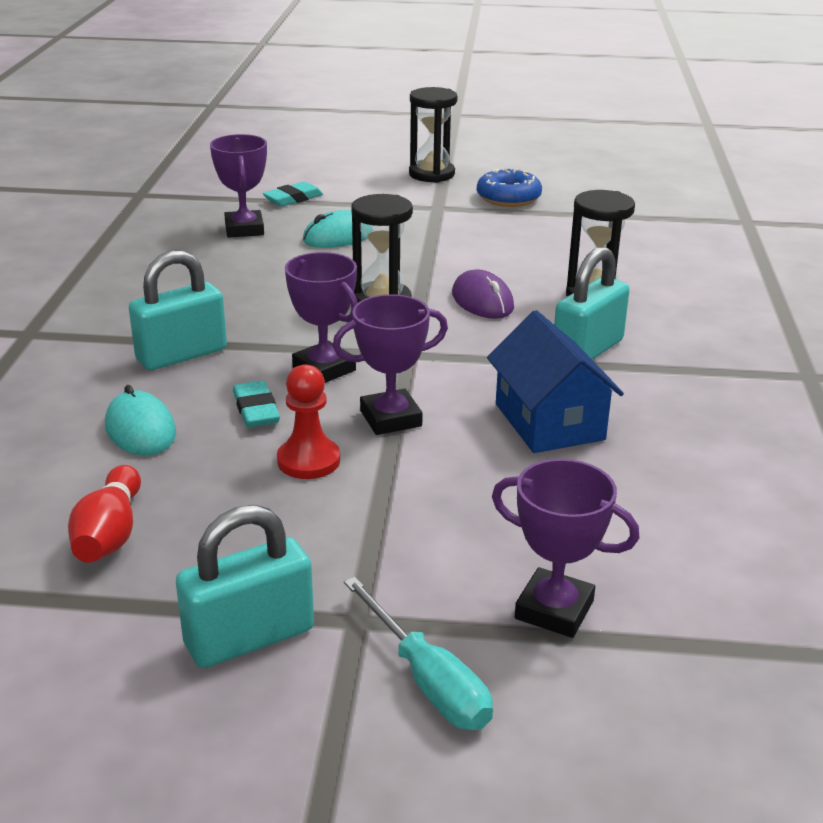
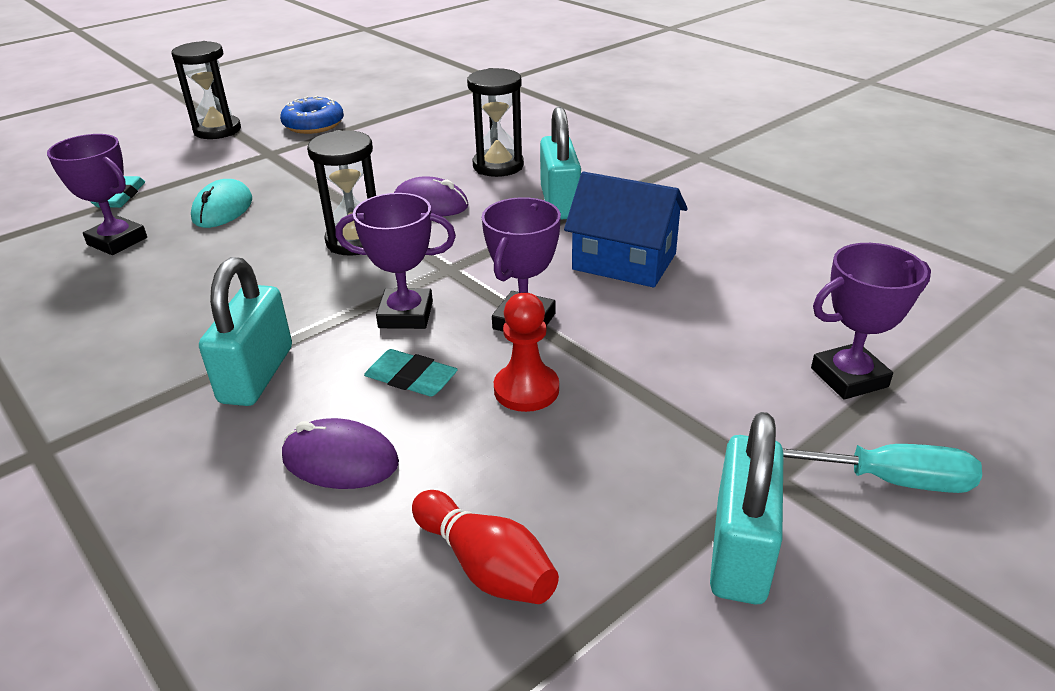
camera: 45 degrees left, 5 degrees up
(140, 430) = (340, 460): turquoise mouse -> purple mouse

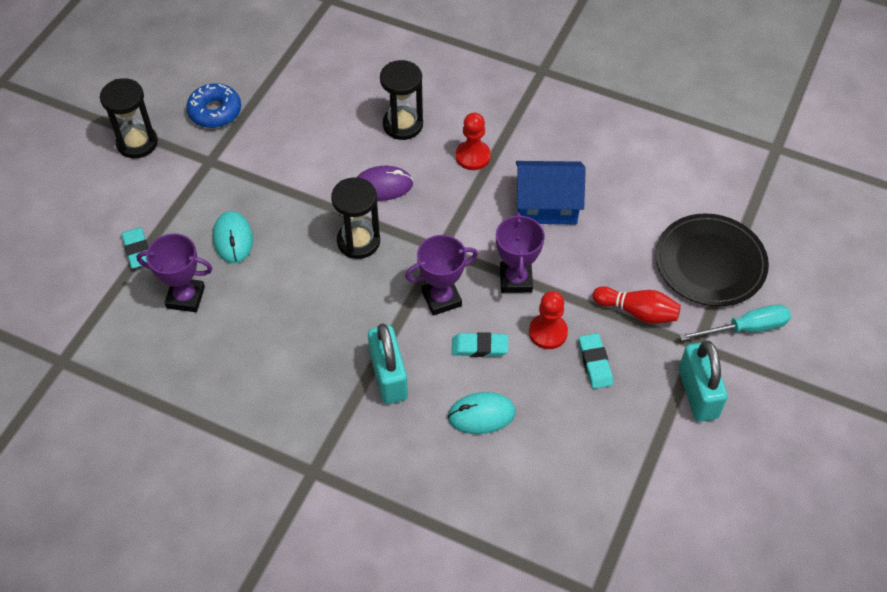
camera: 25 degrees left, 20 degrees up
(340, 460) = (481, 415): purple mouse -> turquoise mouse
(486, 566) = (591, 445): red bowling pin -> red bowling pin (637, 312)
(560, 203) = (473, 156): turquoise padlock -> red pawn
(574, 448) = (595, 363): none -> turquoise eraser
(849, 377) = (710, 263): purple trophy -> black plate

